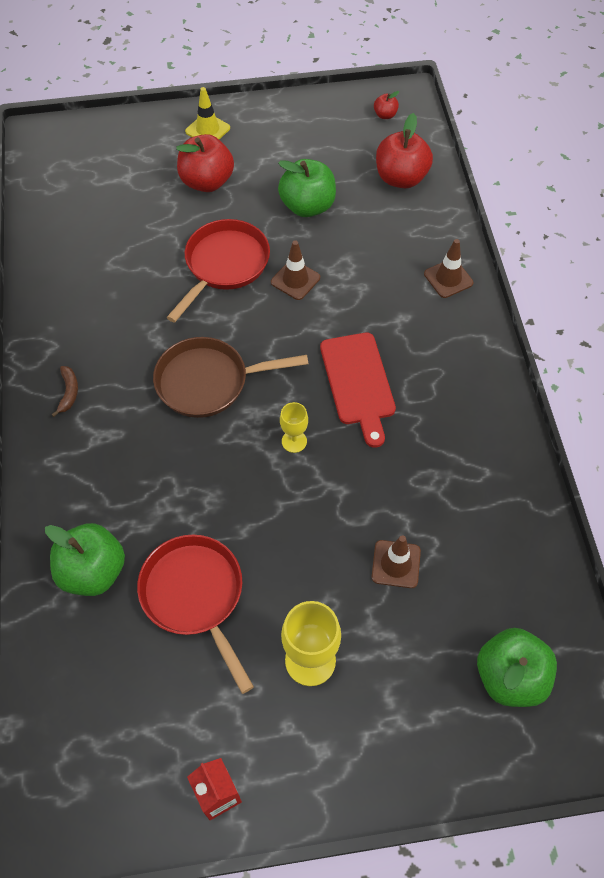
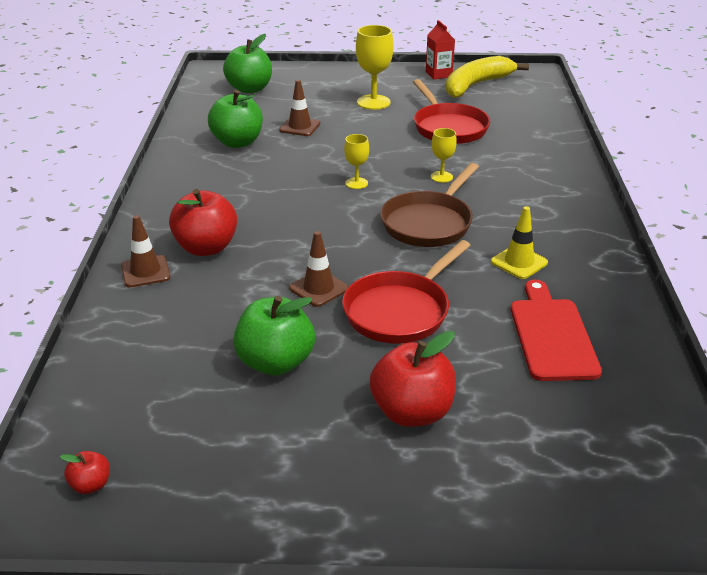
camera: 170 degrees left, 25 degrees down
(69, 392) = (568, 229): brown banana -> none
(93, 571) = (525, 142): green apple -> green apple (237, 142)
(154, 757) = (476, 85): none -> yellow banana
(199, 469) = (441, 177): none -> yellow goblet
(207, 130) = (402, 499): yellow traffic cone -> yellow traffic cone (519, 262)
(208, 382) = (429, 223): brown pan -> brown pan turned 120 degrees clockwise
(358, 383) = (285, 209): red cutting board -> red cutting board (552, 335)
(401, 178) = (129, 382): red apple -> red apple (206, 248)

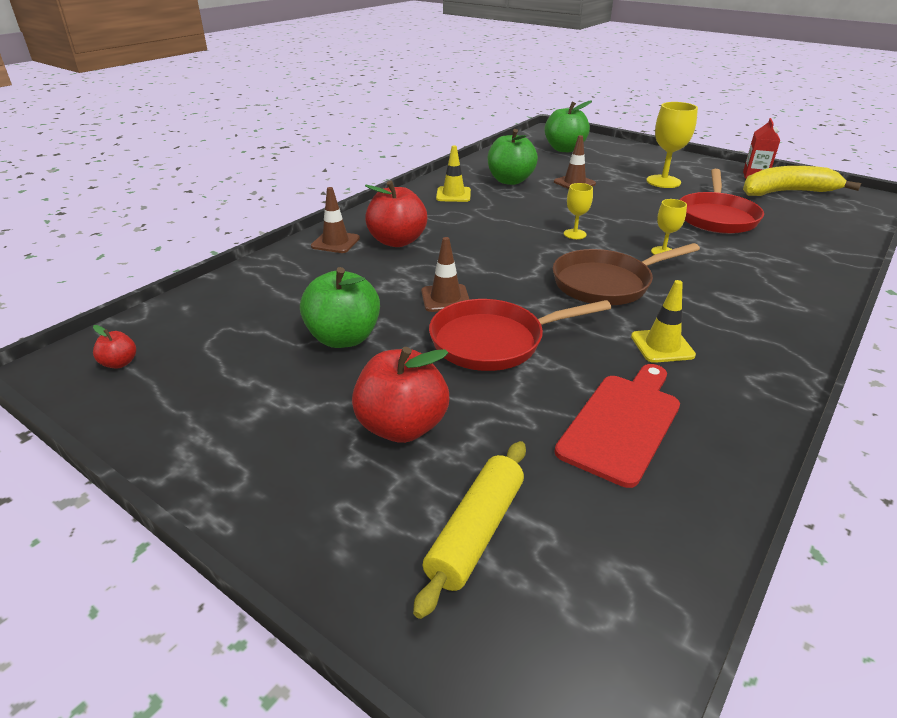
camera: 35 degrees right, 0 degrees up
(200, 176) = (453, 195): none -> yellow traffic cone
(543, 457) = (476, 532): none -> yellow rolling pin

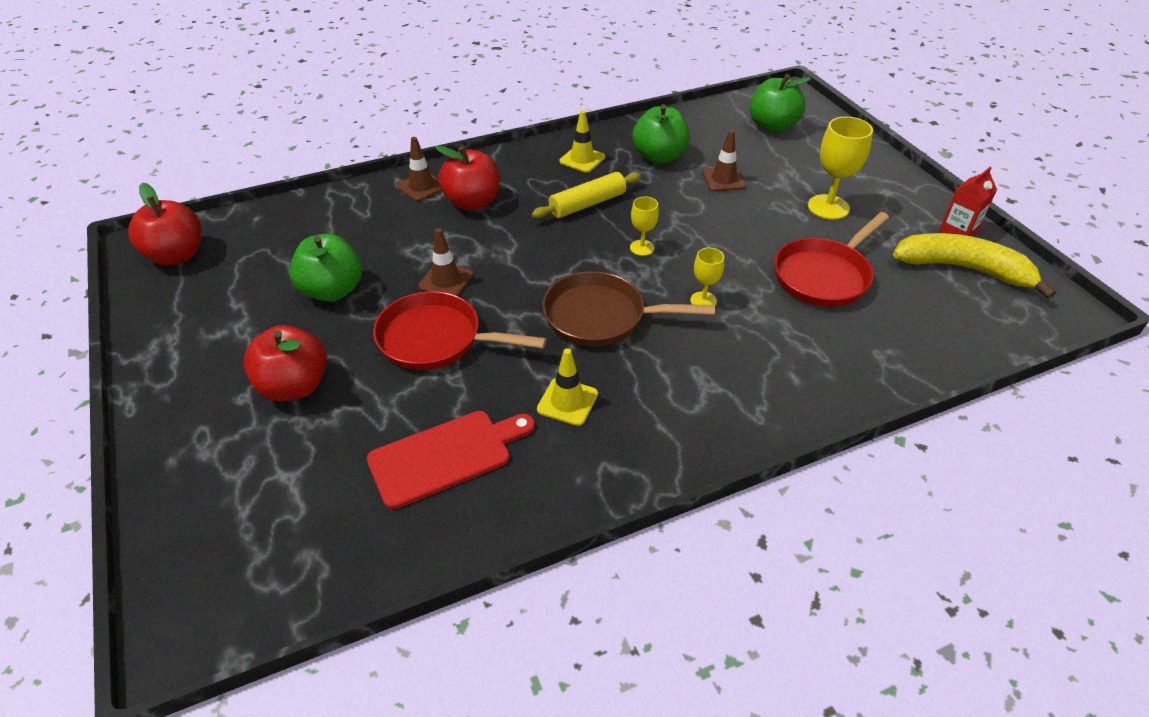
camera: 30 degrees right, 10 degrees up
(119, 363) = (176, 255): red apple -> red apple, size x2.15
(476, 532) = (257, 488): yellow rolling pin -> yellow rolling pin (587, 204)

